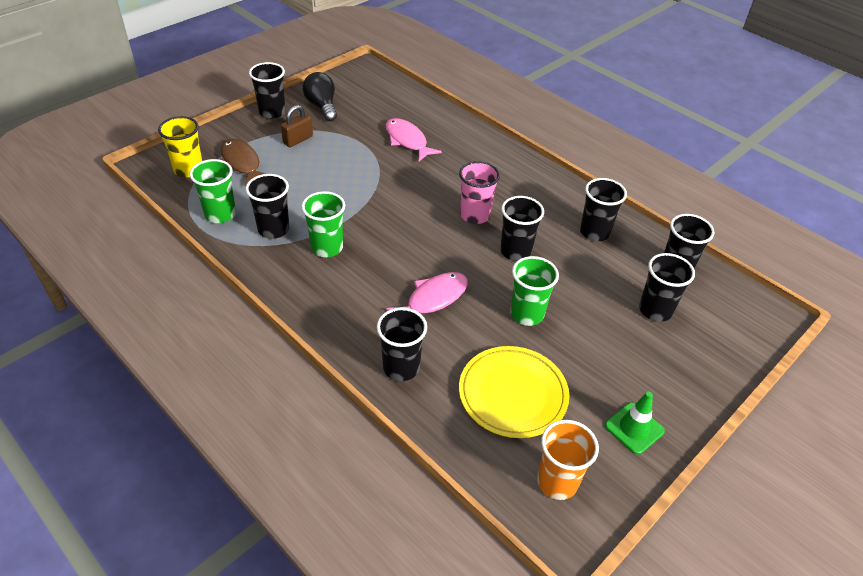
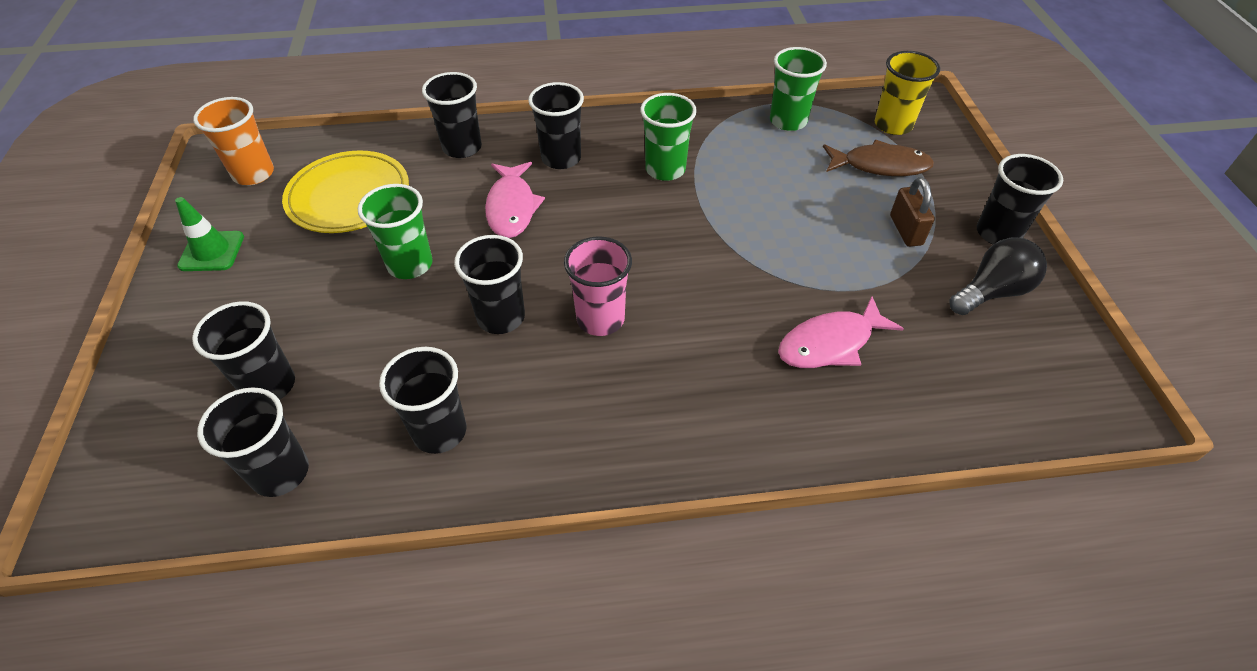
camera: 130 degrees right, 5 degrees up
(273, 229) = (730, 146): black cup -> black cup (561, 158)
(322, 106) = (991, 292): black light bulb -> black light bulb turned 45 degrees counterclockwise
(407, 140) = (830, 343): pink fish -> pink fish turned 150 degrees clockwise

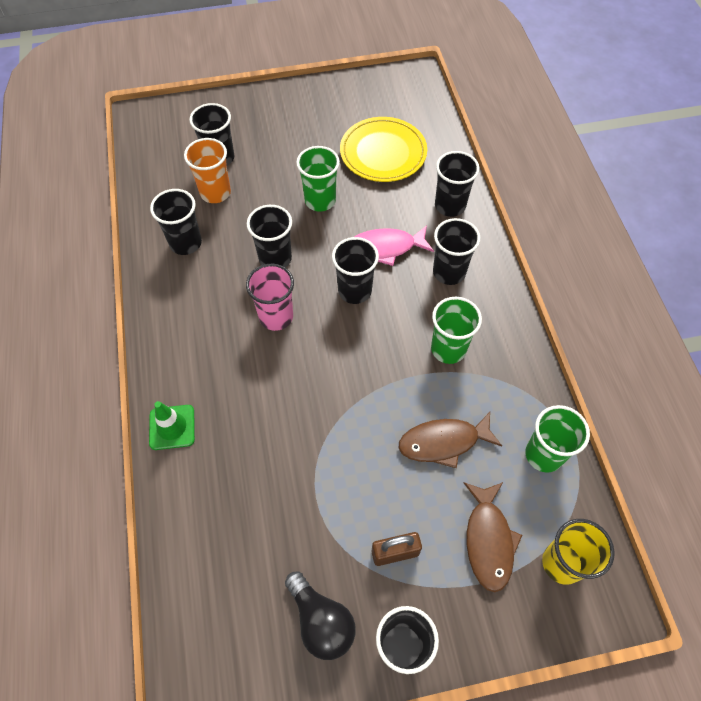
camera: 85 degrees right, 10 degrees up
(212, 251) = (323, 101): green traffic cone -> green traffic cone (172, 427)
(253, 174) = (399, 98): orange cup -> orange cup (215, 192)
(280, 473) = (162, 179): black cup -> black cup (354, 291)
(779, 184) = (443, 442): none -> brown fish
(830, 343) = (257, 473): pink fish -> none

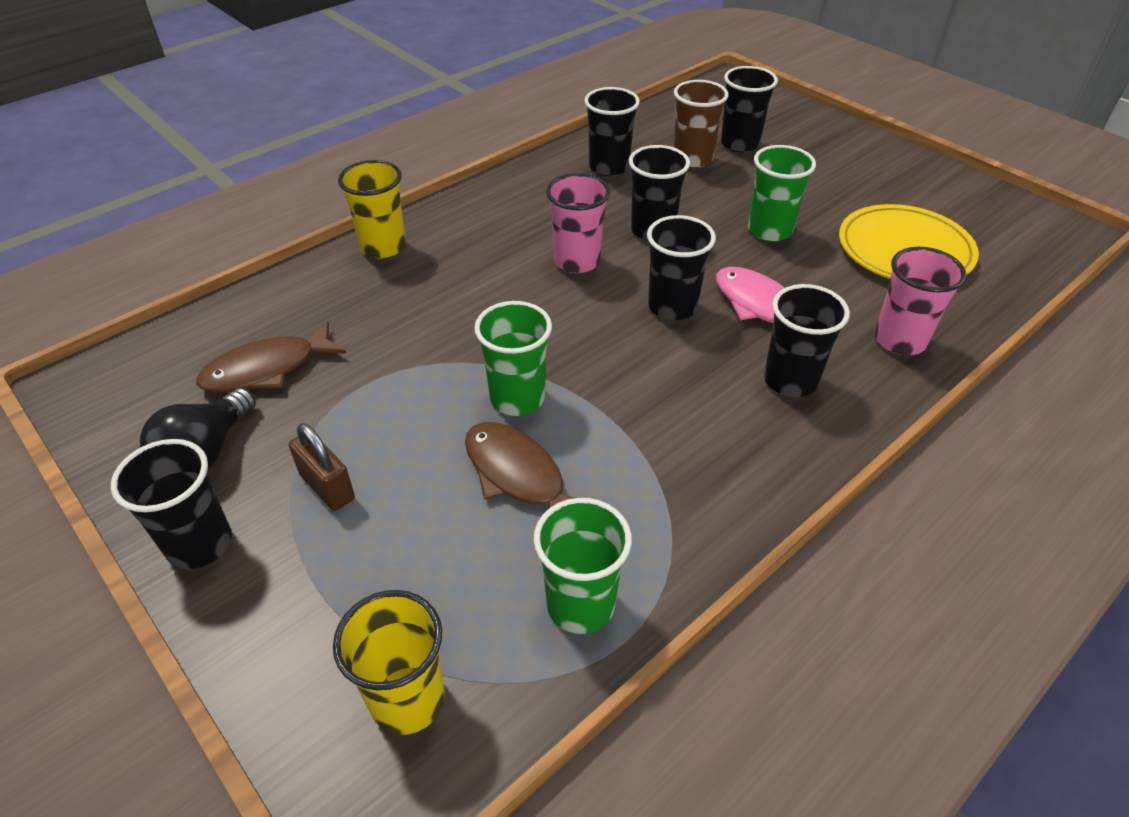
camera: 60 degrees right, 15 degrees down
(172, 427) = (383, 247): green traffic cone -> yellow cup
(215, 192) = (692, 159): orange cup -> brown cup
(448, 349) = (667, 426): green cup -> green cup (517, 398)
(450, 205) = (899, 340): black cup -> pink cup
(488, 540) = (396, 585): brown fish -> brown fish (267, 369)

